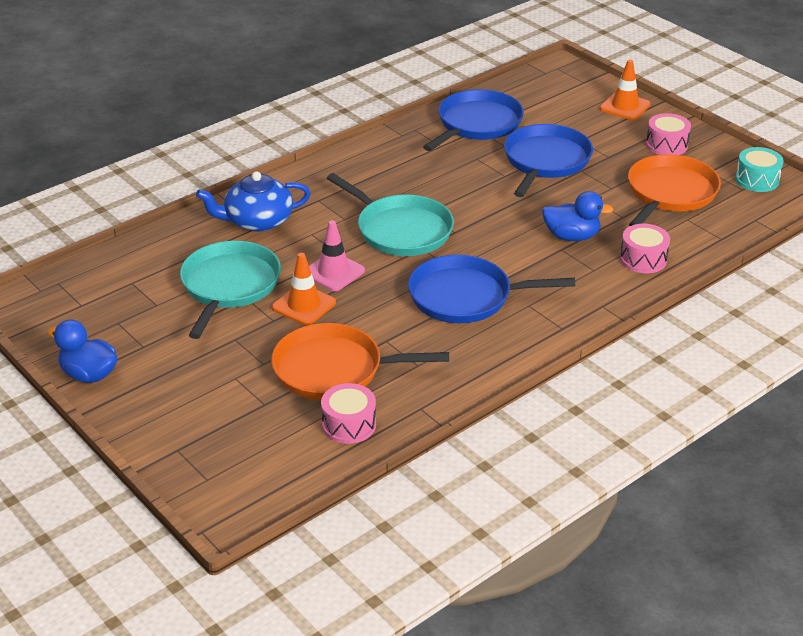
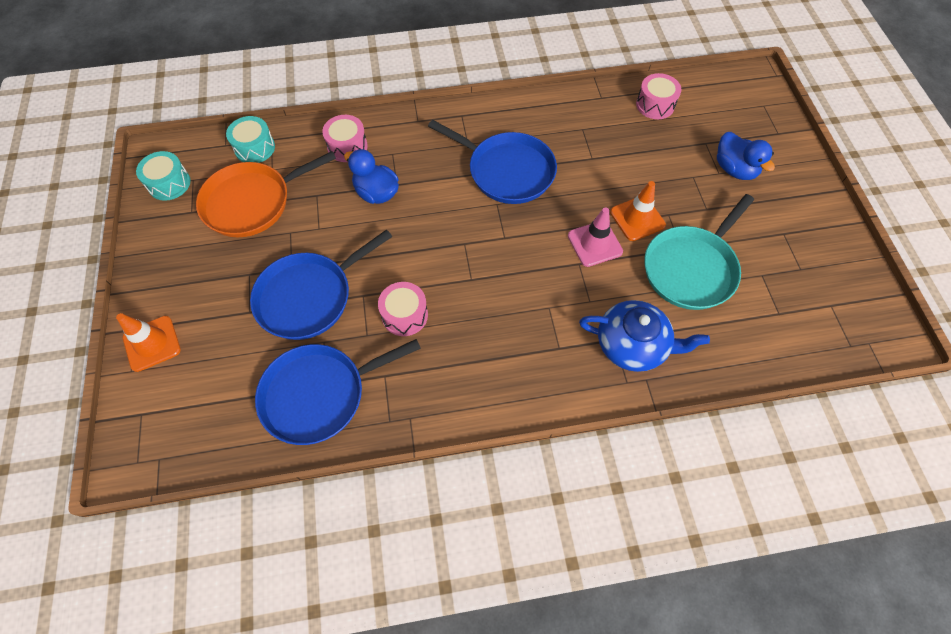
camera: 150 degrees left, 25 degrees up
(89, 374) = (833, 223): blue duck -> blue duck (734, 169)
(333, 370) = (644, 150): orange pan -> none
(401, 230) = (508, 267): turquoise pan -> none
(666, 145) = (183, 263): pink drum -> pink drum (404, 315)
(725, 227) = (255, 148): none -> turquoise drum

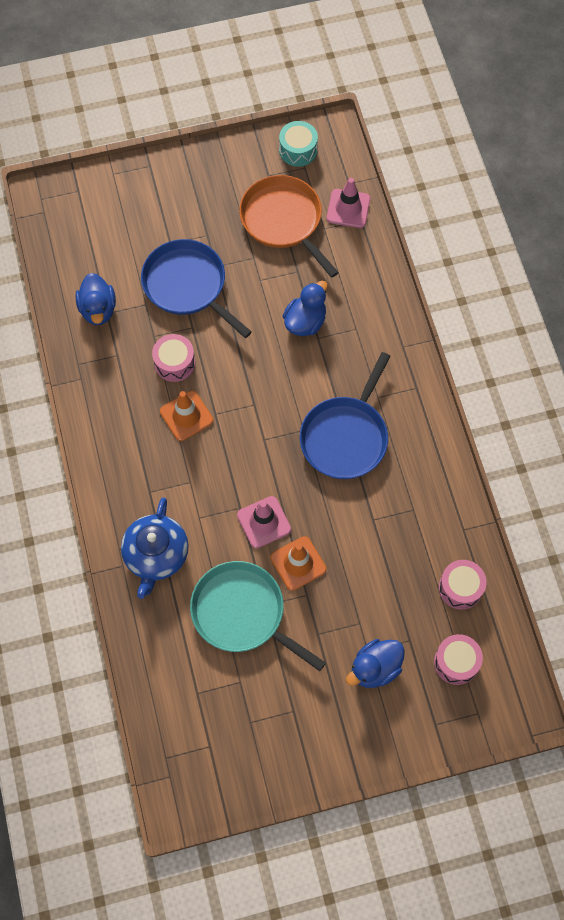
camera: 85 degrees right, 5 degrees up
(152, 343) = (137, 181): orange traffic cone -> orange traffic cone (186, 416)
(255, 148) = (348, 208): turquoise drum -> pink traffic cone
(319, 395) = (98, 309): blue pan -> blue duck
(347, 146) = (360, 287): pink drum -> pink drum (456, 662)

